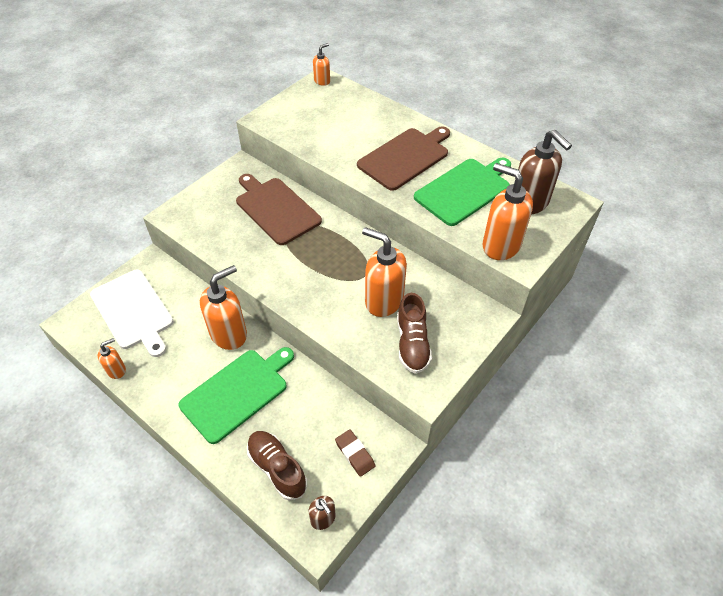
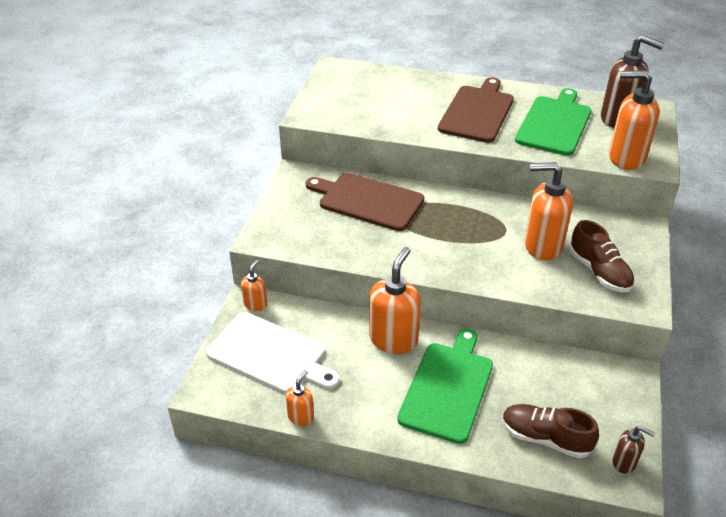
camera: 25 degrees left, 10 degrees down
(322, 81) = (335, 69): orange soap dispenser -> orange soap dispenser (255, 304)
(355, 454) = (605, 396): brown eraser -> none

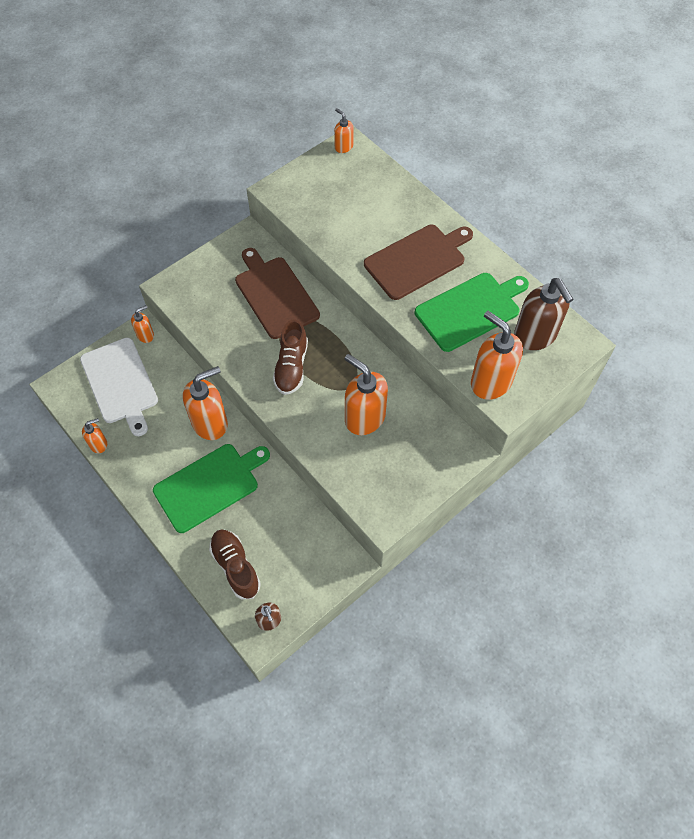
camera: 35 degrees right, 20 degrees up
(332, 70) = (343, 147): none -> orange soap dispenser
(599, 272) = (383, 468): brown shoe -> brown shoe (291, 367)

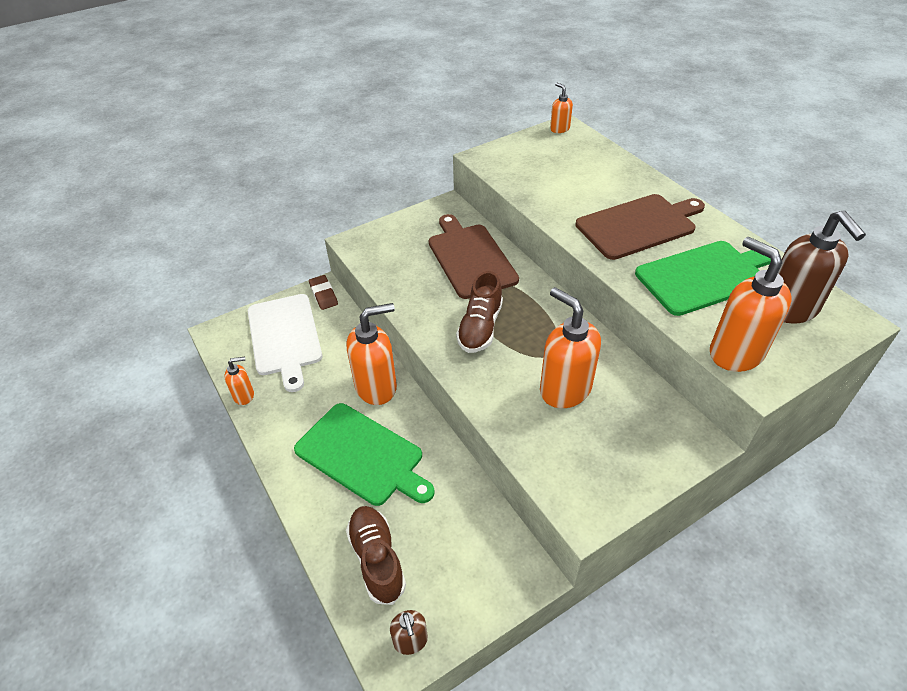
camera: 10 degrees right, 15 degrees down
(145, 335) = (323, 294): orange soap dispenser -> brown eraser
(209, 485) = (362, 455): green cutting board -> green cutting board turned 60 degrees clockwise

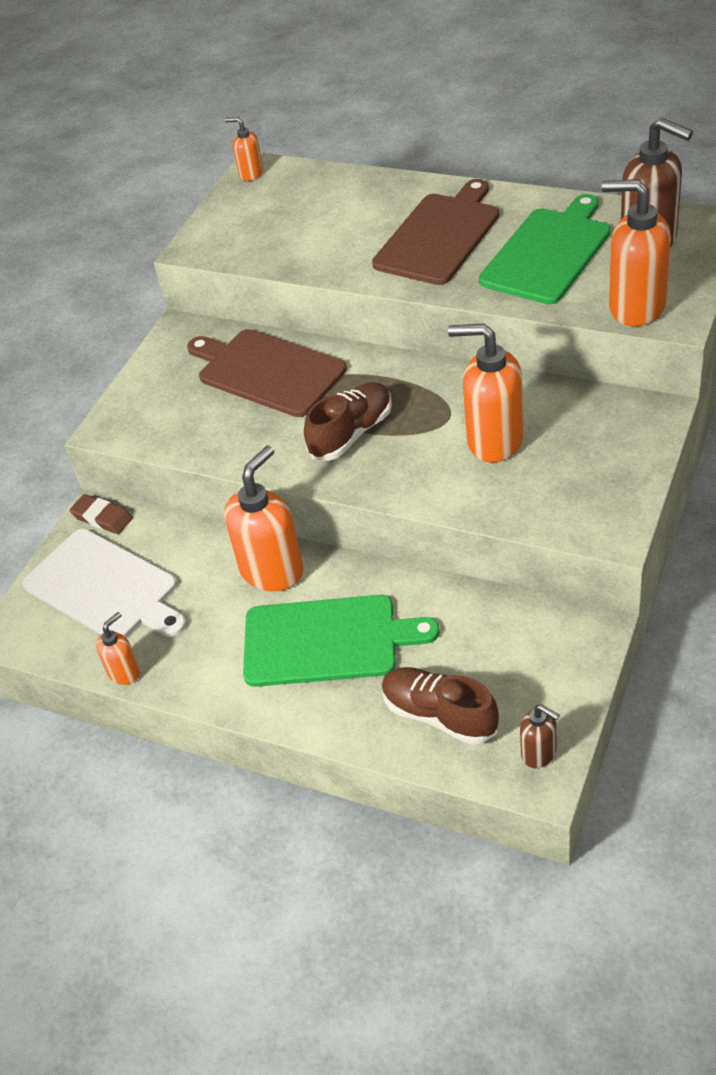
camera: 30 degrees left, 0 degrees up
(480, 327) = (351, 433): brown shoe -> brown shoe turned 120 degrees counterclockwise

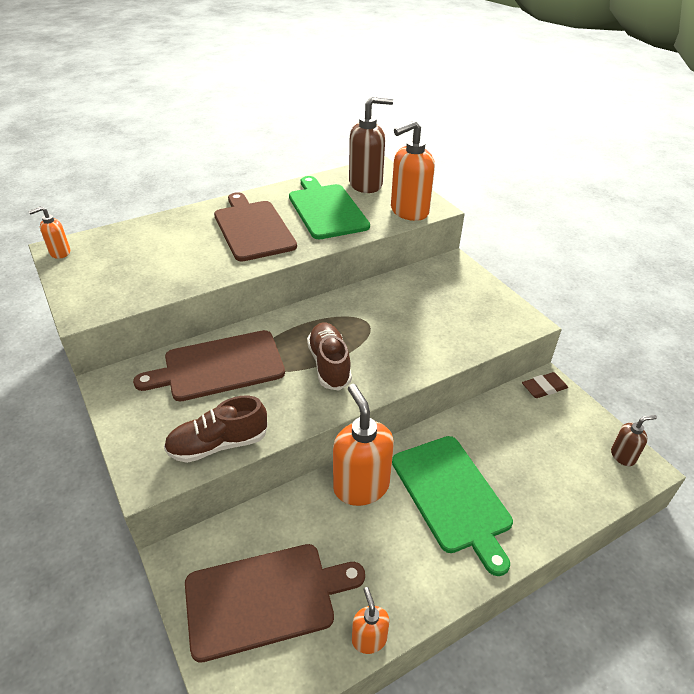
camera: 60 degrees left, 5 degrees down
(102, 517) = (189, 554): brown eraser -> brown eraser (544, 388)
(105, 588) = (265, 598): white cutting board -> brown cutting board
(327, 641) = (452, 496): green cutting board -> green cutting board turned 120 degrees clockwise
(439, 715) = (561, 480): brown shoe -> brown shoe (218, 444)
(494, 440) = (408, 318): orange soap dispenser -> none

